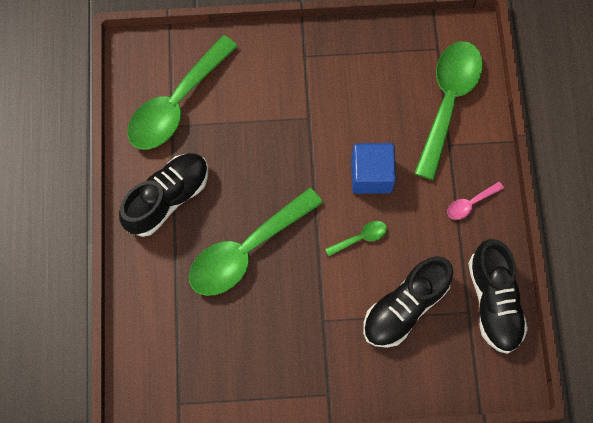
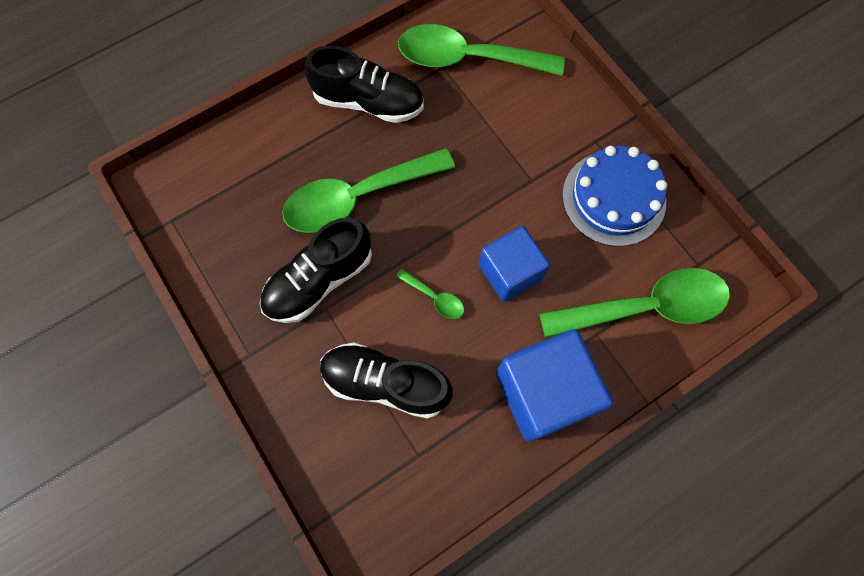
camera: 60 degrees right, 0 degrees up
(246, 250) = (357, 197): green spoon -> green spoon turned 45 degrees counterclockwise
(356, 72) = (613, 198): none -> blue cake
(470, 204) = (543, 392): pink spoon -> blue cube
(493, 301) = (446, 478): black shoe -> black shoe (319, 280)

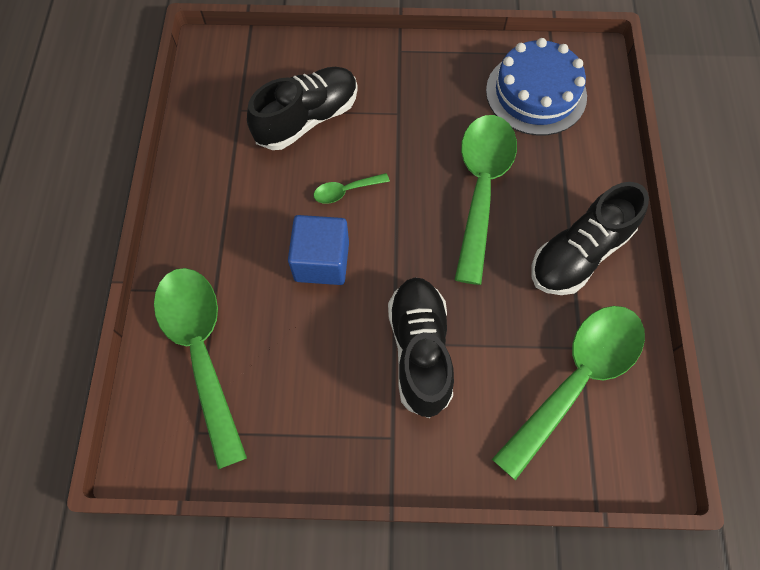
camera: 125 degrees right, 5 degrees down
(319, 280) = (424, 121): black shoe -> black shoe (419, 350)
(543, 392) = (207, 218): blue cube -> none
(613, 198) = (320, 406): blue cake -> blue cake (536, 93)
(645, 307) = (201, 350): green spoon -> green spoon turned 135 degrees clockwise

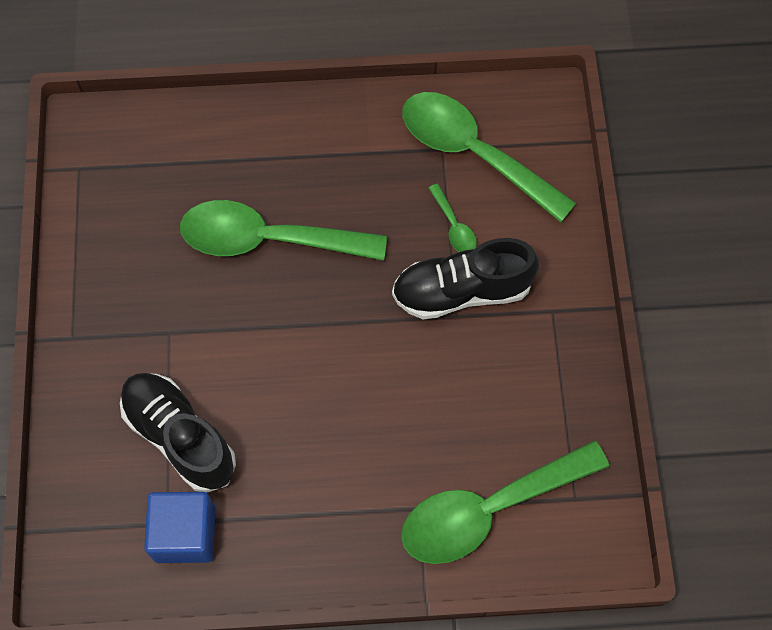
camera: 95 degrees left, 0 degrees up
(322, 261) = (371, 397): blue cube -> blue cube (185, 534)
(345, 191) = (280, 381): green spoon -> green spoon (454, 226)
(536, 93) = (137, 185): blue cake -> none
(579, 253) = (341, 147): black shoe -> none

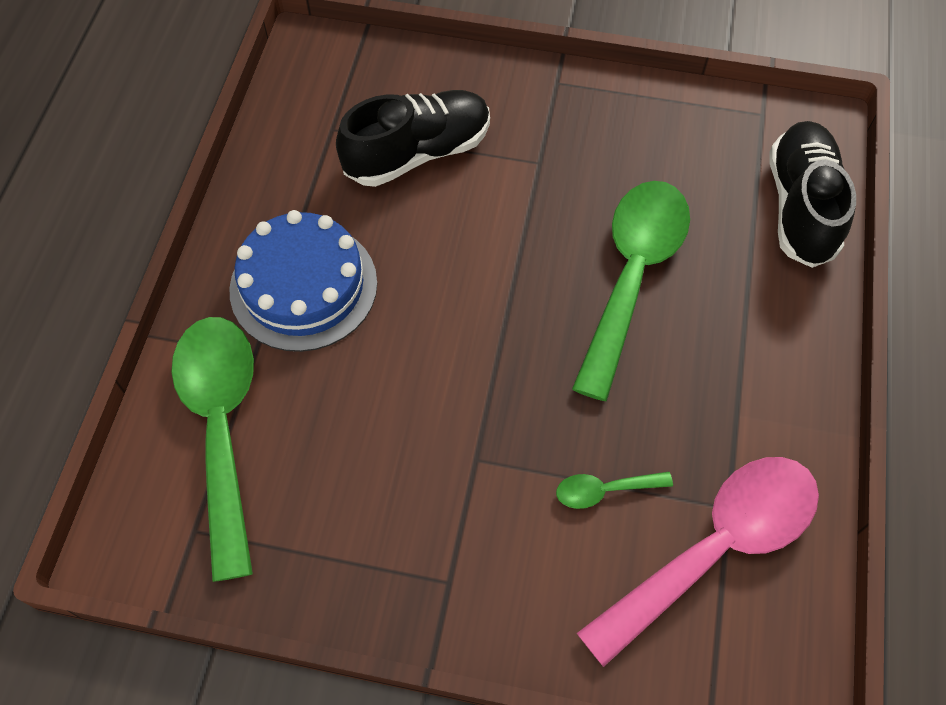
camera: 105 degrees right, 5 degrees down
(185, 534) = (315, 141): blue cube -> none
(343, 490) = (303, 286): none -> blue cake
(462, 291) = (508, 474): black shoe -> black shoe (800, 207)
(473, 153) = (715, 547): green spoon -> pink spoon

